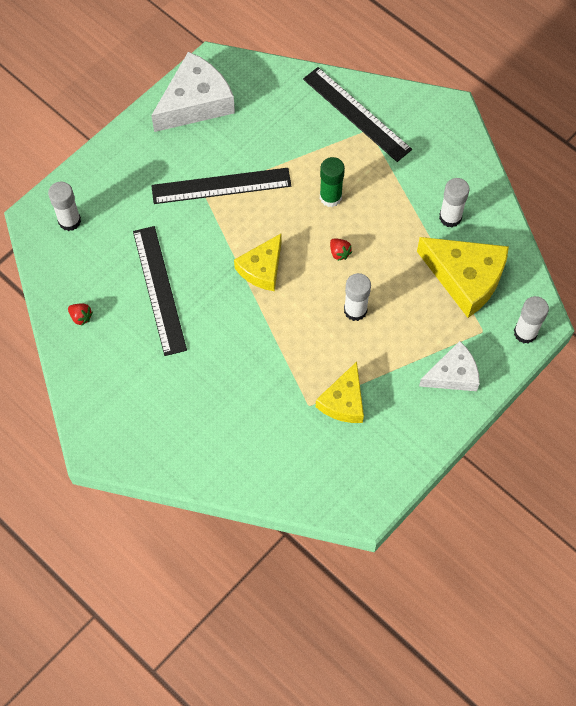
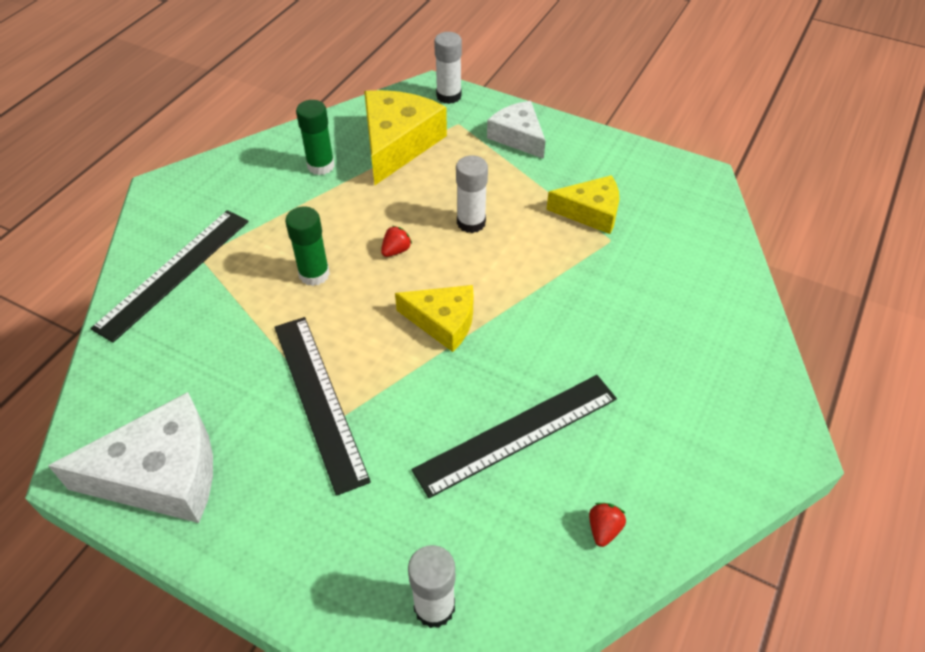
camera: 105 degrees left, 15 degrees down
(195, 102) = (162, 474): white cheese -> white cheese turned 135 degrees clockwise
(450, 217) = (321, 166): white glue stick -> green glue stick

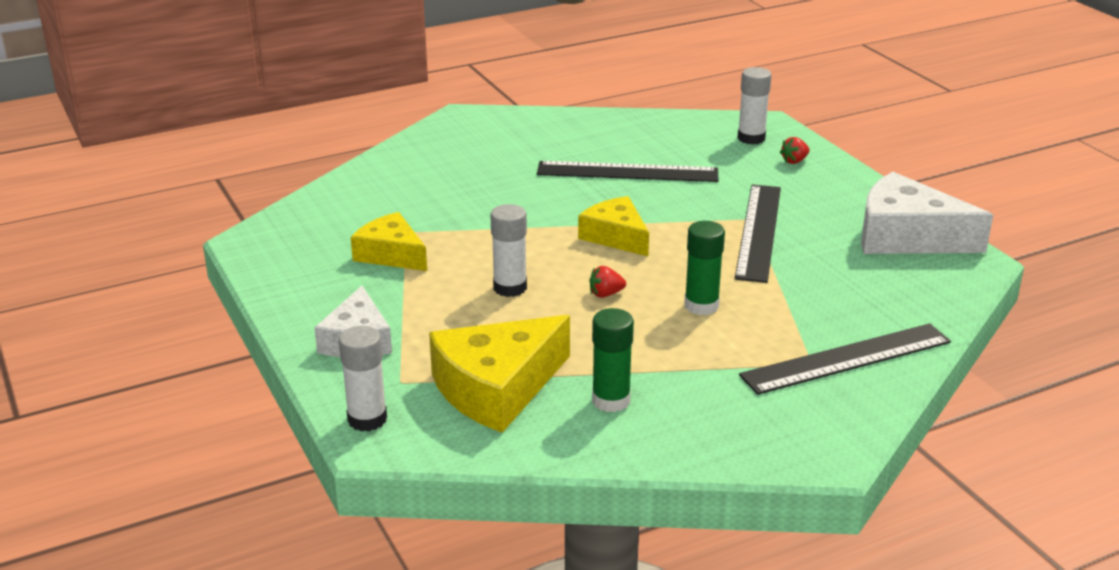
camera: 145 degrees left, 20 degrees down
(603, 529) = (620, 128): red strawberry -> red strawberry (794, 161)

